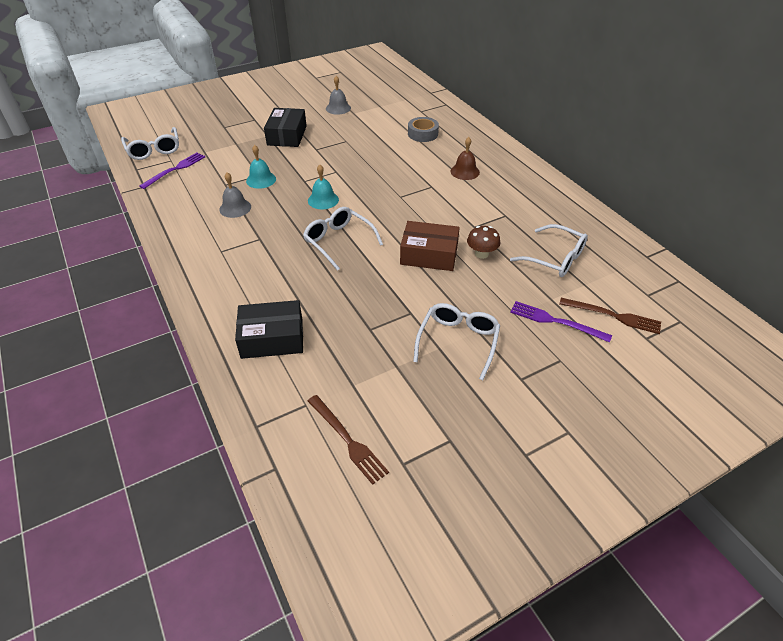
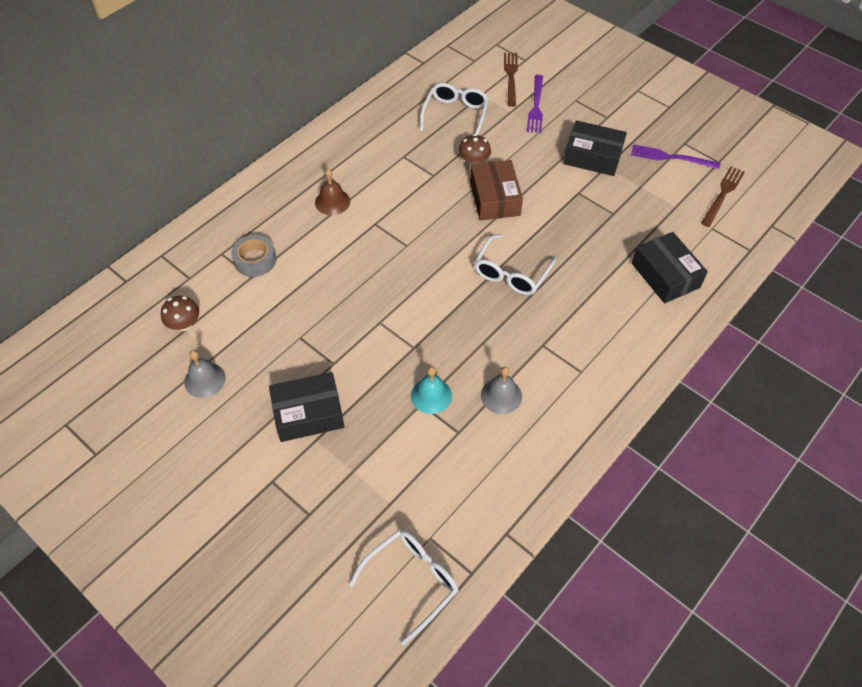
camera: 110 degrees left, 10 degrees up
(175, 169) = (451, 516): purple fork -> purple fork (671, 157)
(323, 200) = (445, 313): turquoise bell -> none
(384, 106) = (184, 324): none -> brown mushroom
(458, 342) = (592, 157): white glasses -> black box

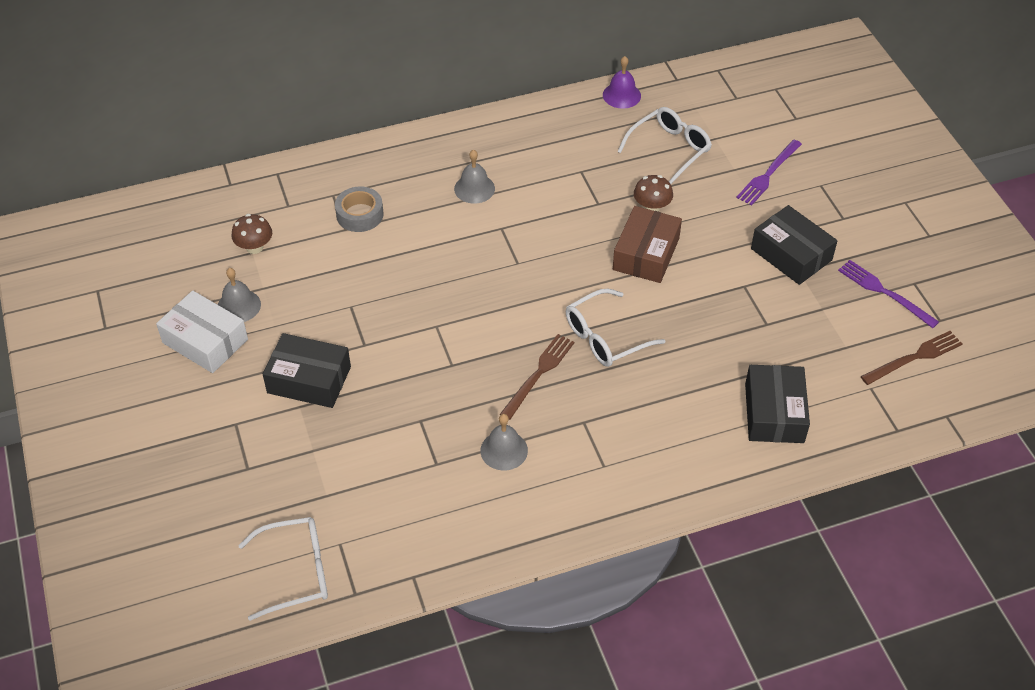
camera: 30 degrees right, 5 degrees down
(196, 423) = (205, 341): none -> white box
(332, 202) = (474, 188): brown bell -> grey bell
(392, 88) = (621, 95): none -> purple bell
(431, 395) = (435, 417): turquoise bell -> none
(511, 77) = (764, 131): brown fork -> brown fork (539, 374)

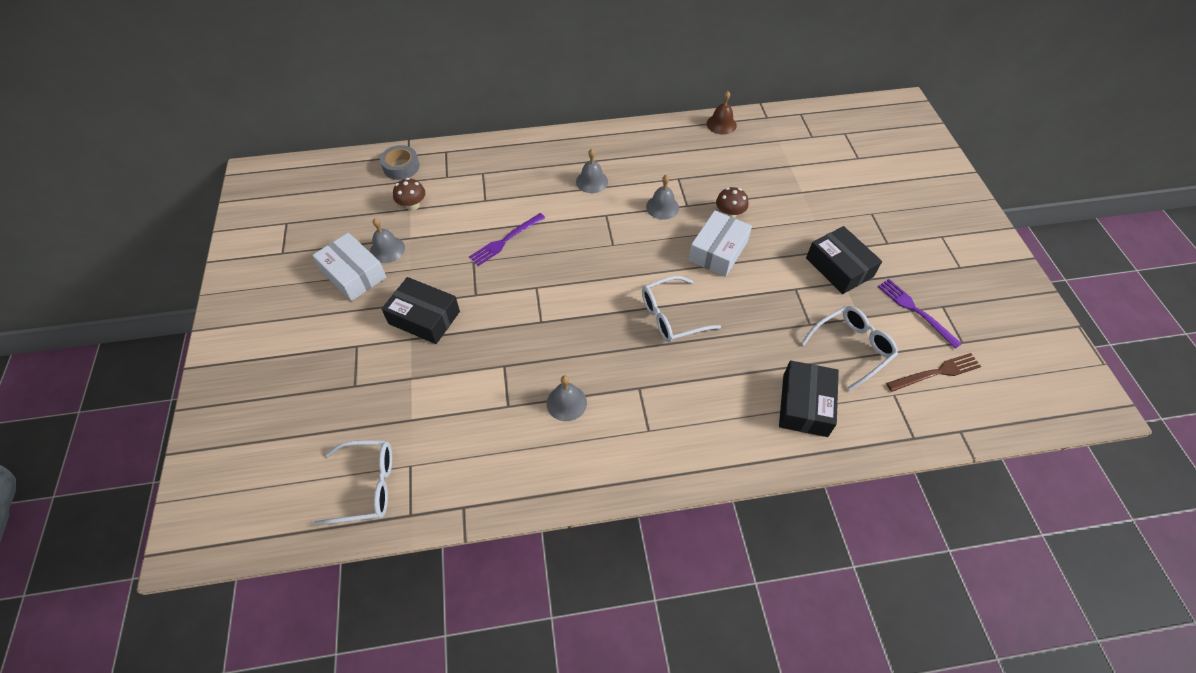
camera: 10 degrees right, 5 degrees up
(360, 214) = (499, 190): grey tape -> grey tape (401, 167)
(539, 374) = (610, 340): brown fork -> none
(568, 209) = (662, 207): none -> grey bell
(621, 95) = (721, 124): purple bell -> brown bell
(646, 254) = (718, 251): brown box -> white box
(669, 149) = (752, 170): white glasses -> white glasses (852, 348)
(768, 174) = (829, 199): purple fork -> purple fork (506, 240)

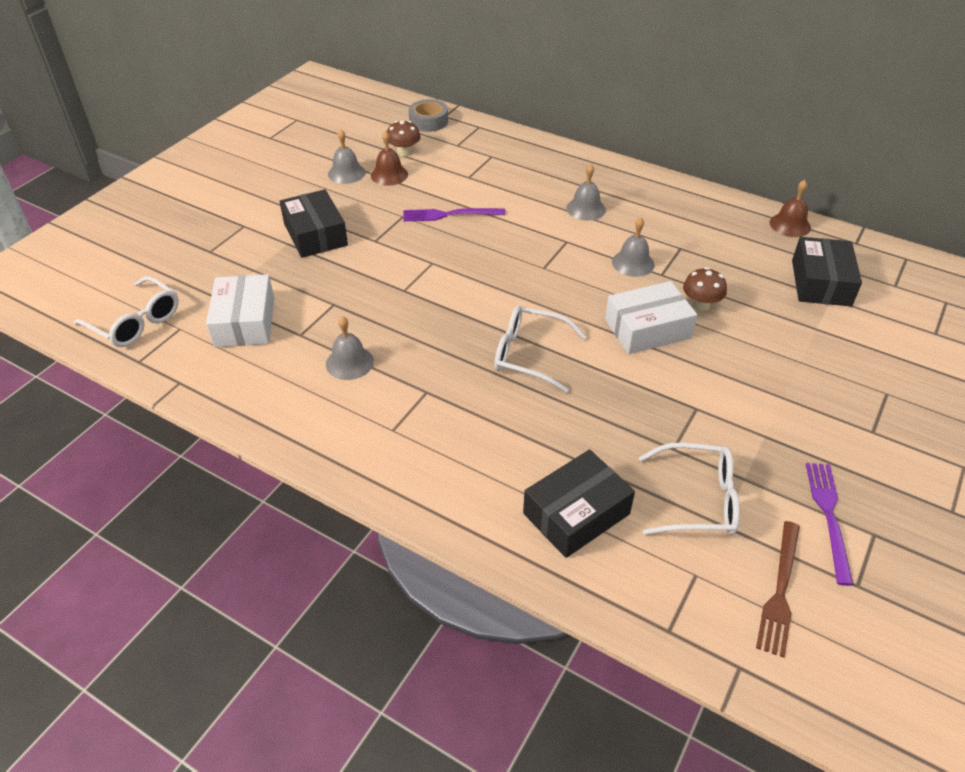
camera: 40 degrees right, 10 degrees down
(353, 274) = (301, 177): white box -> white box (244, 322)
(423, 232) = (389, 175): none -> brown bell
(839, 267) = (776, 419): black box -> black box (820, 283)
(936, 373) = (780, 591): brown fork -> brown fork turned 90 degrees clockwise

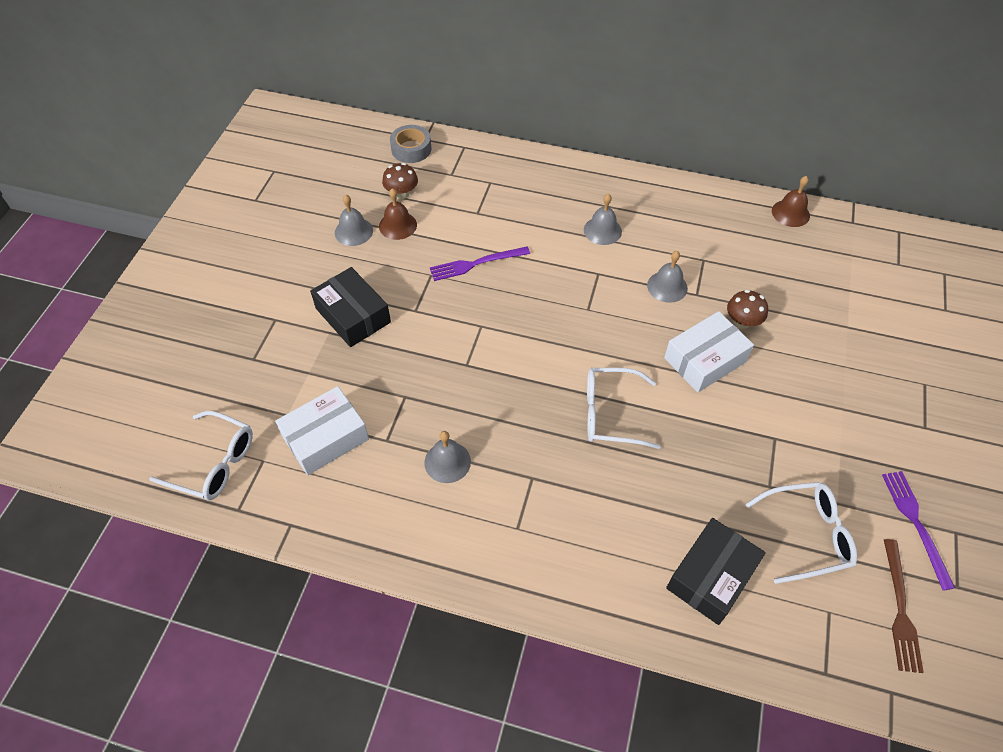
camera: 15 degrees left, 10 degrees up
(244, 322) = (325, 438): white box -> white box turned 75 degrees clockwise
(820, 283) = (836, 274): black box -> none

